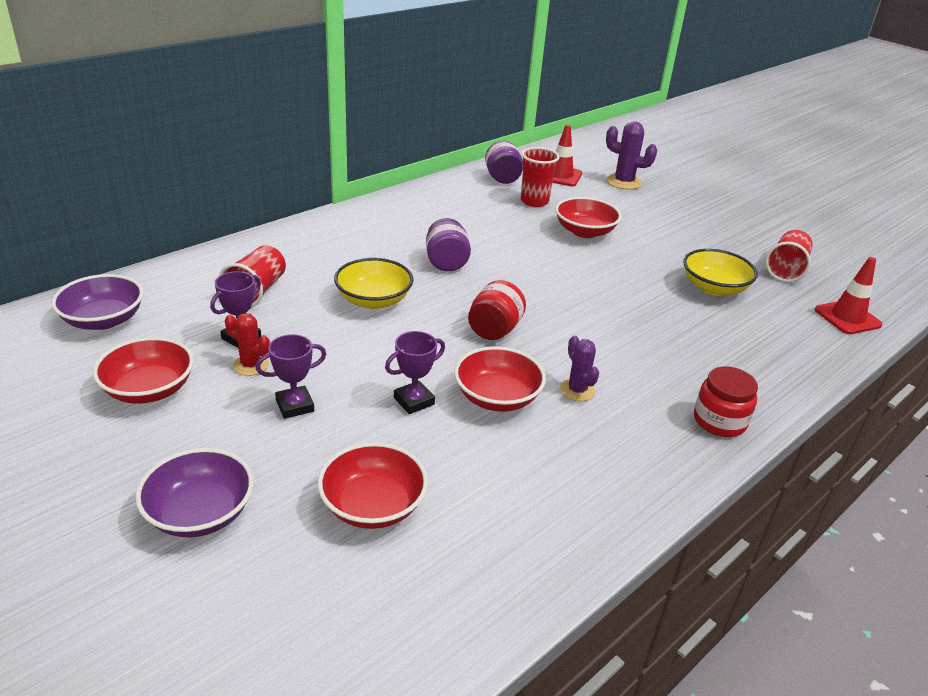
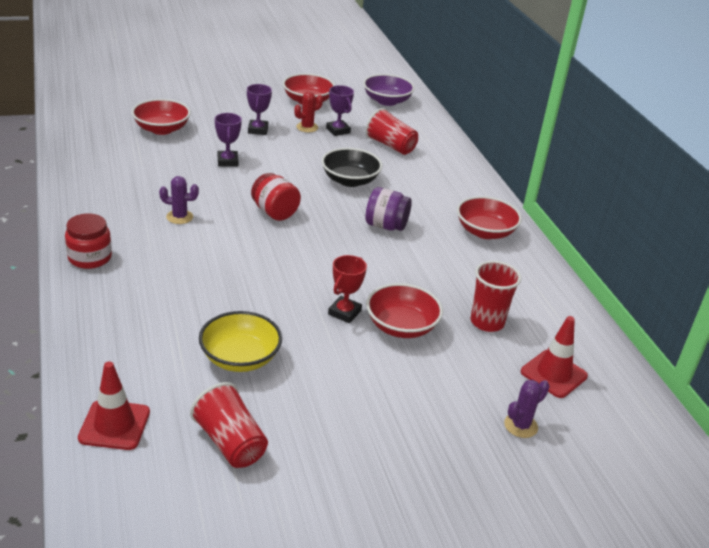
camera: 115 degrees right, 0 degrees up
(200, 513) = (203, 95): purple bowl -> none
(374, 300) = (350, 180): yellow bowl -> black bowl
(497, 397) = (203, 187): red bowl -> red bowl (485, 232)
(502, 179) = (555, 323): purple jar -> none
(601, 257) = (344, 312): none -> red trophy
(623, 182) = (520, 425): purple cactus -> purple cactus, size x0.65

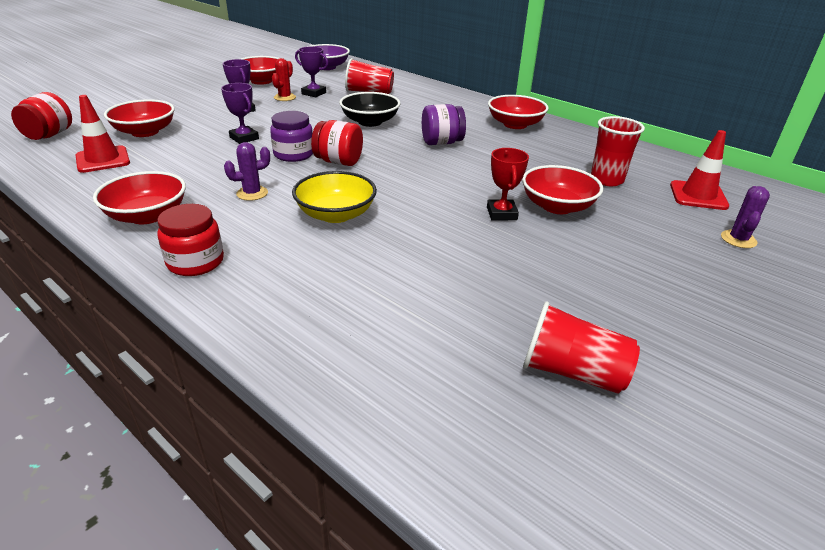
camera: 30 degrees left, 0 degrees up
(95, 110) = (49, 135): none -> red jar
(95, 208) = (147, 215): none -> red bowl
(114, 425) = (438, 422): red traffic cone -> red traffic cone (103, 160)
(240, 358) = (470, 288): yellow bowl -> yellow bowl (336, 214)
(248, 192) = (293, 154): none -> purple jar

